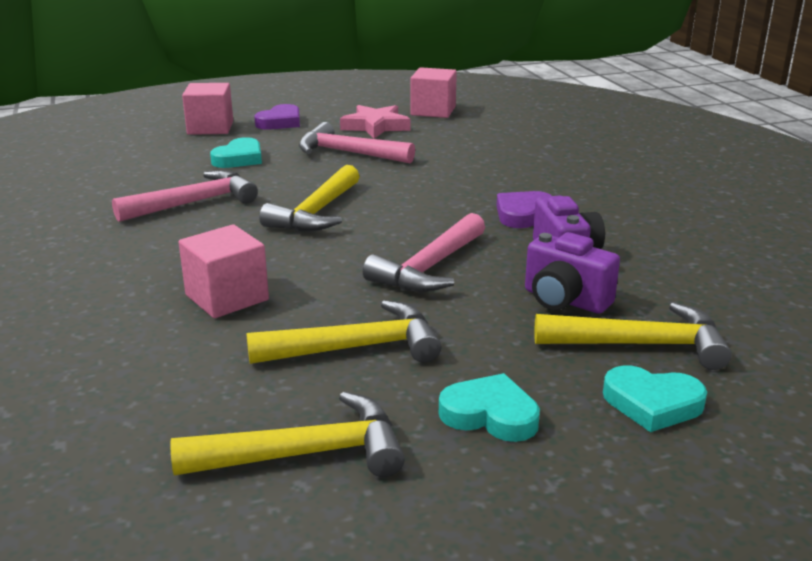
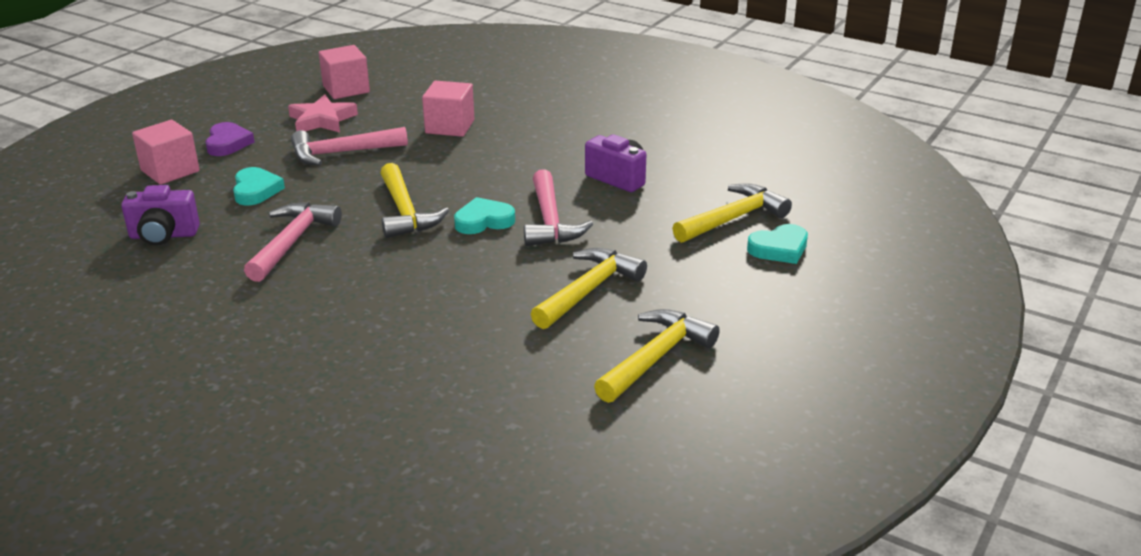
camera: 40 degrees left, 5 degrees up
(227, 297) = (452, 298): pink cube -> pink cube (450, 126)
(490, 415) = (714, 292): turquoise heart -> turquoise heart (483, 221)
(522, 214) = (550, 158): purple heart -> none
(564, 300) = (659, 209): purple camera -> purple camera (163, 235)

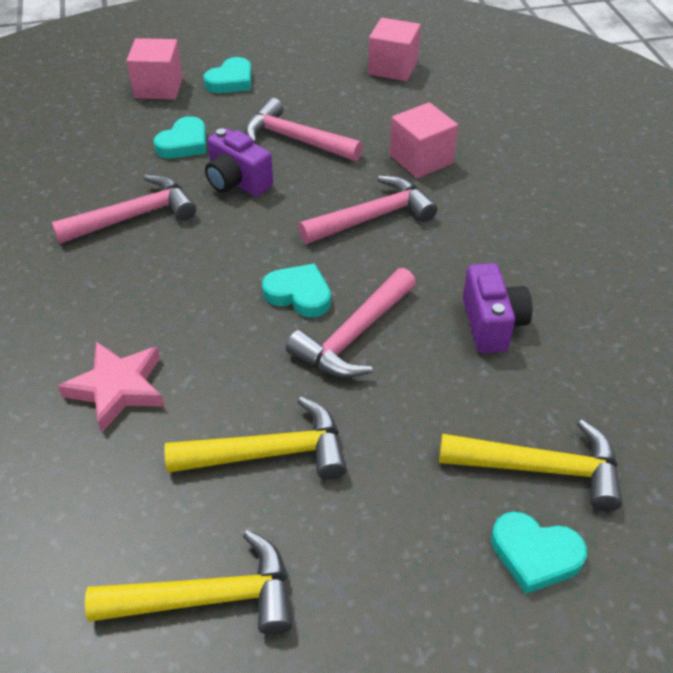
camera: 45 degrees right, 15 degrees up
(163, 235) = (70, 152): purple camera -> purple camera (237, 182)
(228, 143) = (231, 81): purple heart -> turquoise heart
(322, 120) = (329, 93): pink star -> pink star (117, 388)
(405, 212) = (253, 240): yellow hammer -> none
(467, 166) = (373, 217): none -> pink hammer

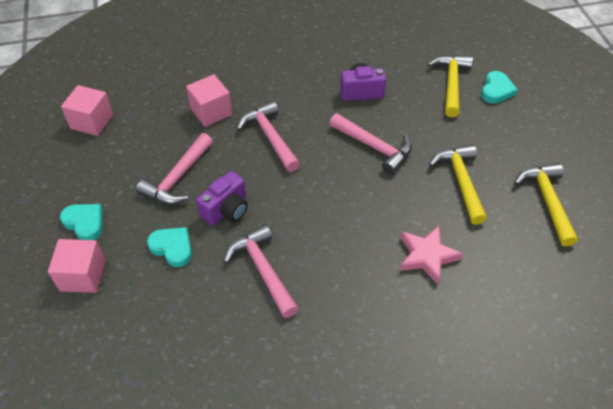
camera: 90 degrees left, 5 degrees up
(299, 294) = (342, 172): turquoise heart -> none

